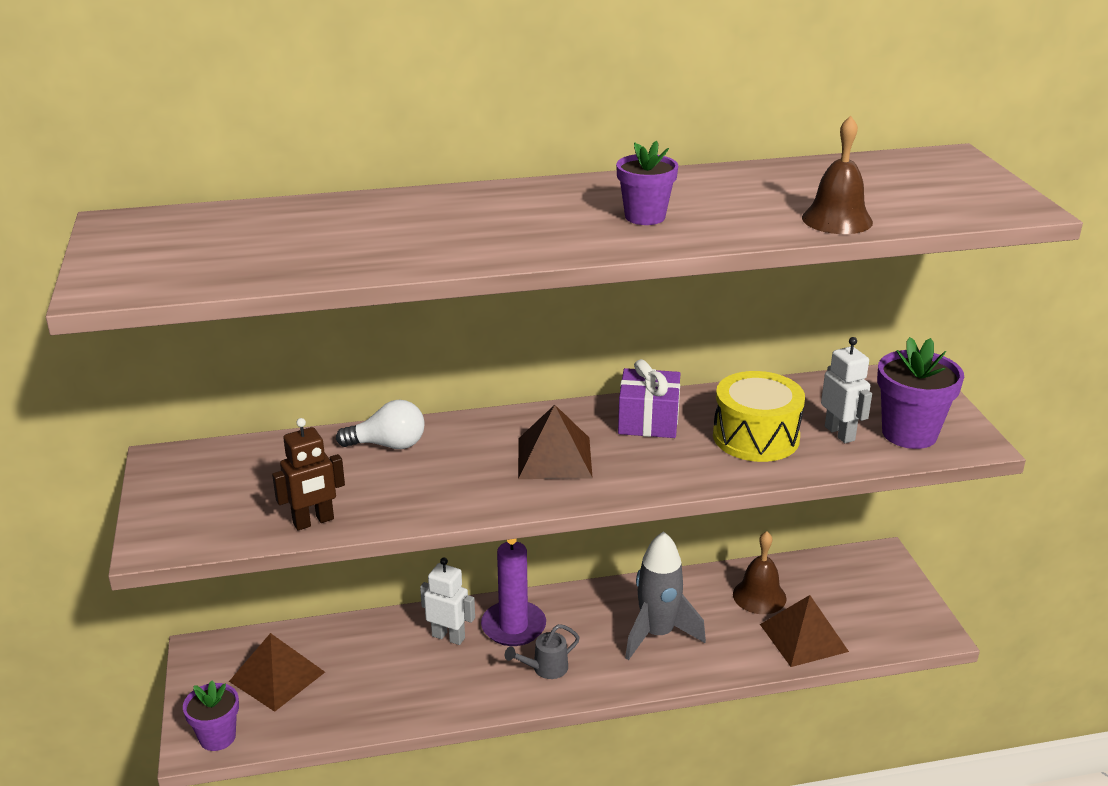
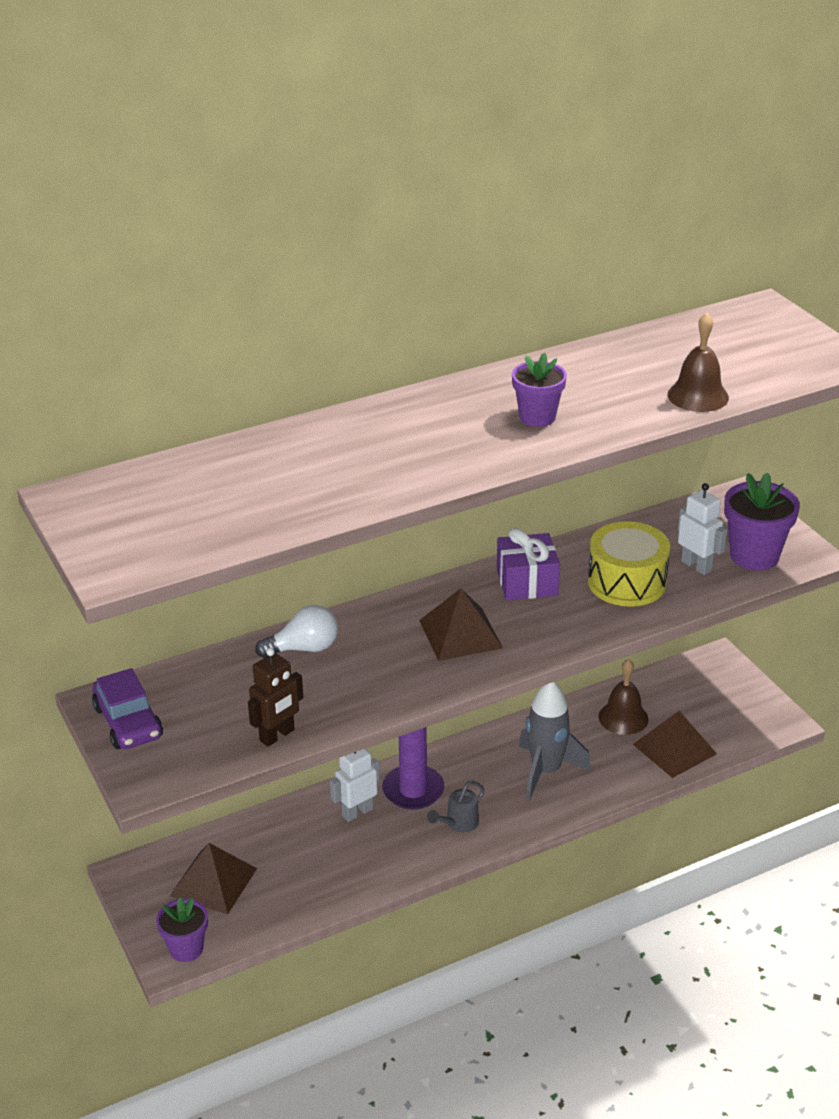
camera: 15 degrees left, 5 degrees up
(178, 483) = (128, 722): none -> purple car
(448, 637) = (357, 812): white robot -> white robot turned 45 degrees counterclockwise

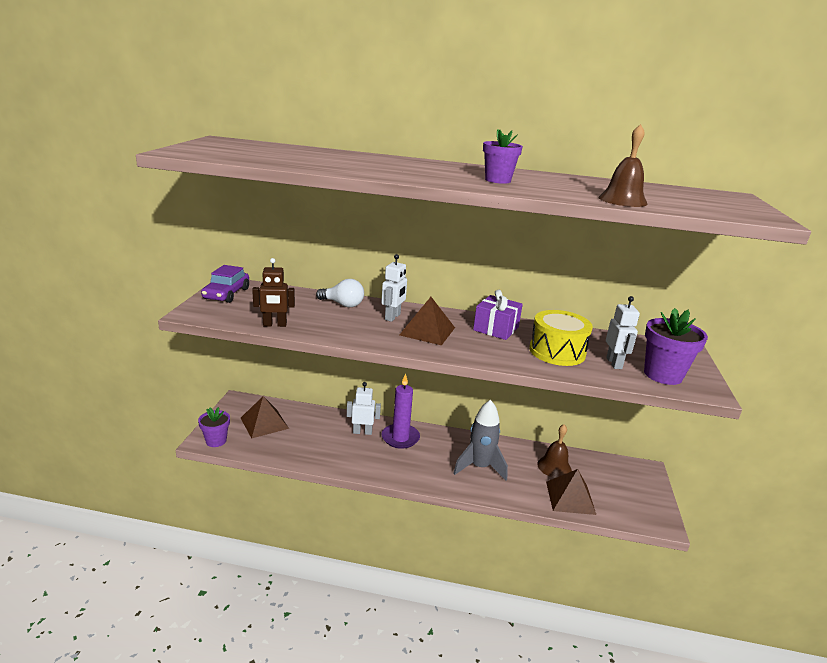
camera: 35 degrees right, 10 degrees down
(392, 634) = (393, 317): none -> white robot
(458, 823) = (404, 464): grey watering can -> none

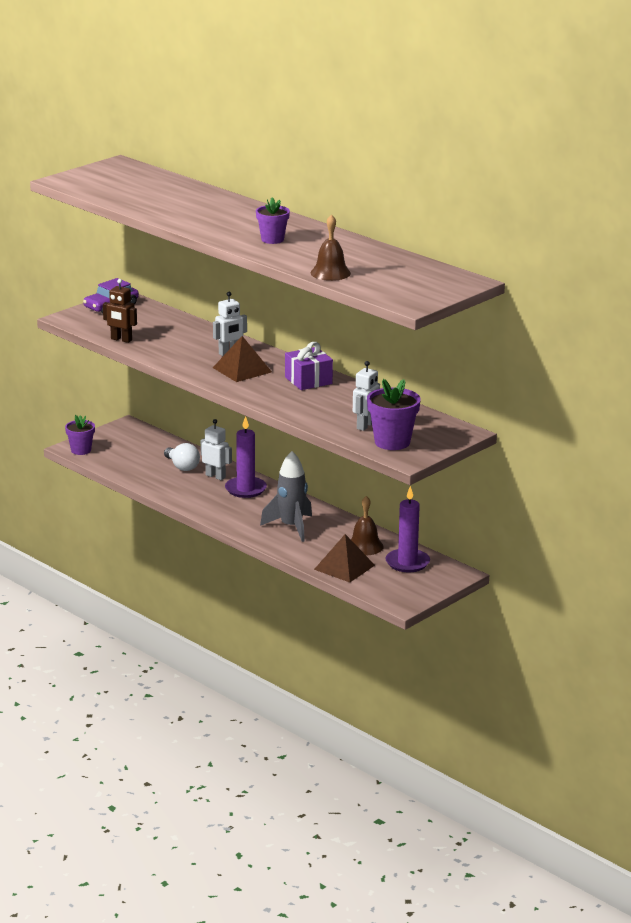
camera: 35 degrees right, 0 degrees up
(264, 423) = (134, 448): brown pyramid -> none
(343, 304) = (200, 334): white light bulb -> white light bulb (182, 466)
(557, 351) = (330, 407): yellow drum -> none
(603, 473) = (407, 563): none -> purple candle

